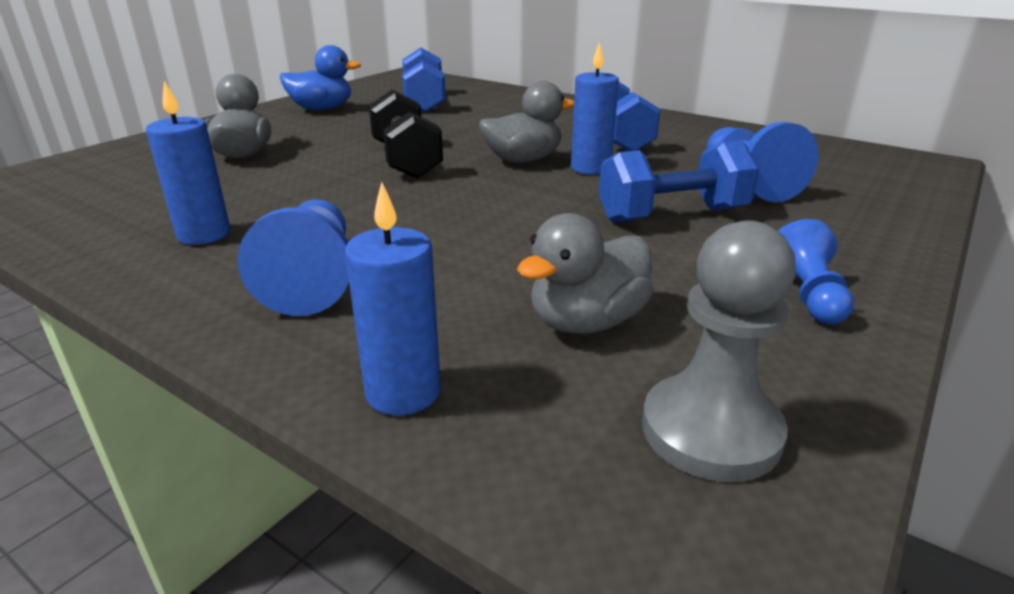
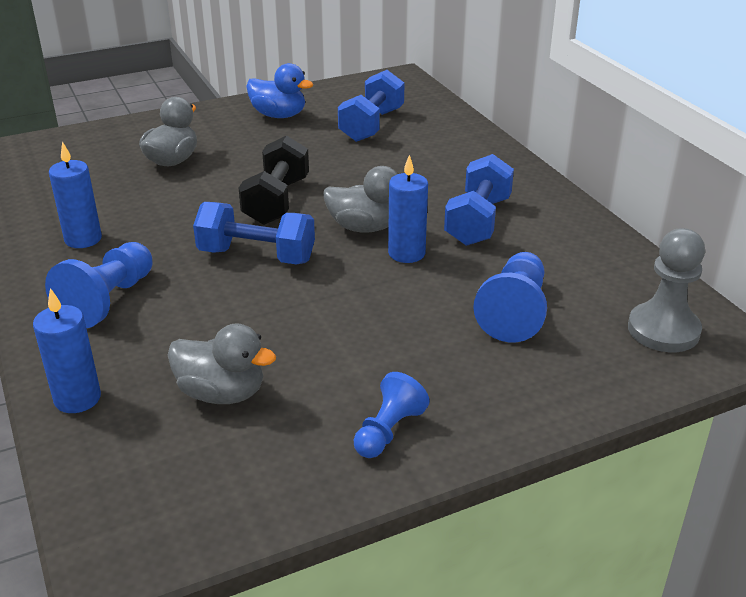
camera: 30 degrees right, 5 degrees up
(586, 322) = (222, 393): grey duck -> grey duck turned 150 degrees counterclockwise
(672, 215) = (401, 325): blue dumbbell -> blue dumbbell (256, 256)
(710, 431) = (196, 488): grey pawn -> grey pawn (663, 330)

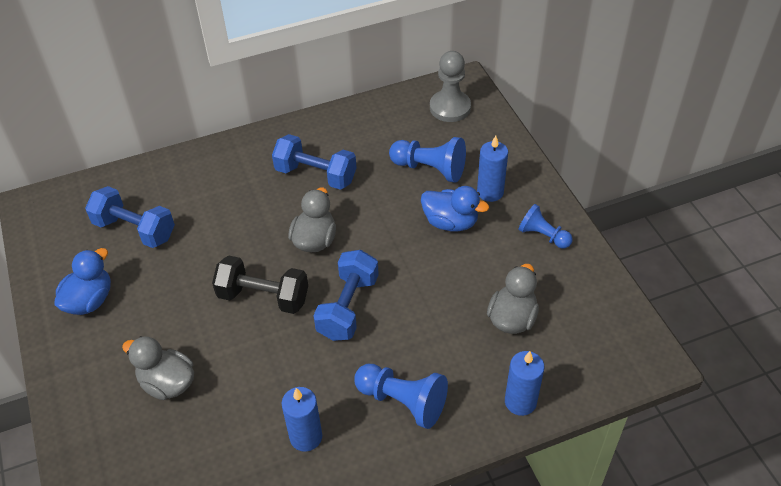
camera: 85 degrees left, 15 degrees up
(406, 253) = (354, 217): blue candle -> blue candle (490, 192)
(407, 333) = (450, 222): none -> blue duck

